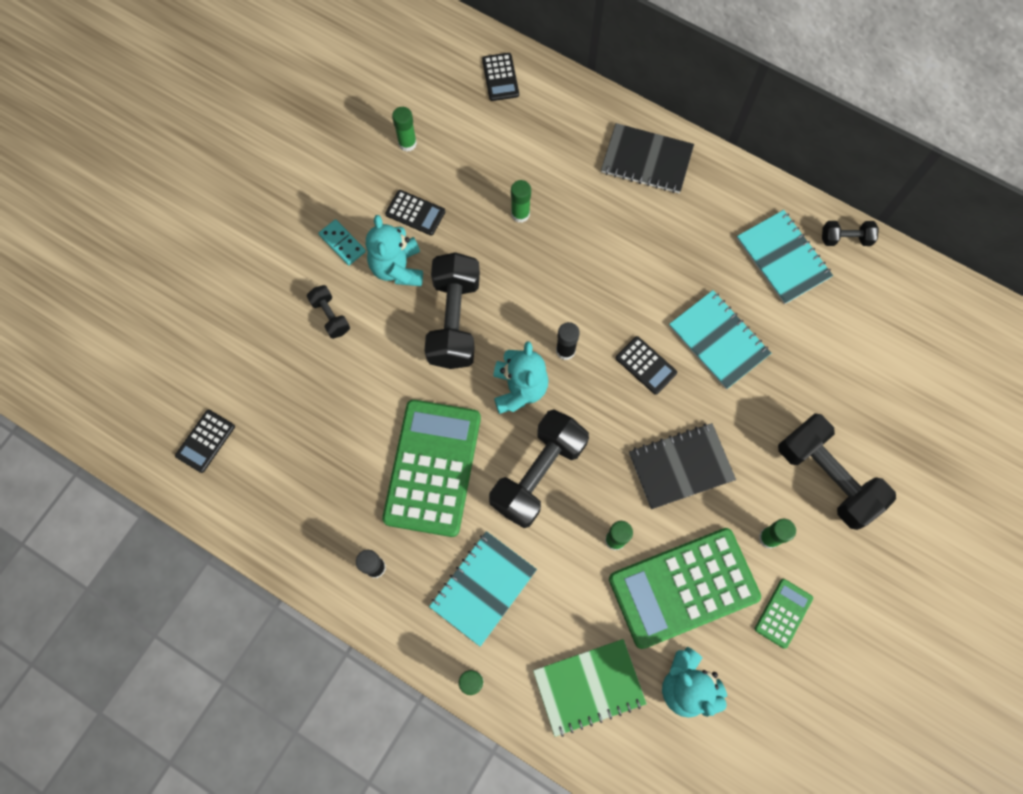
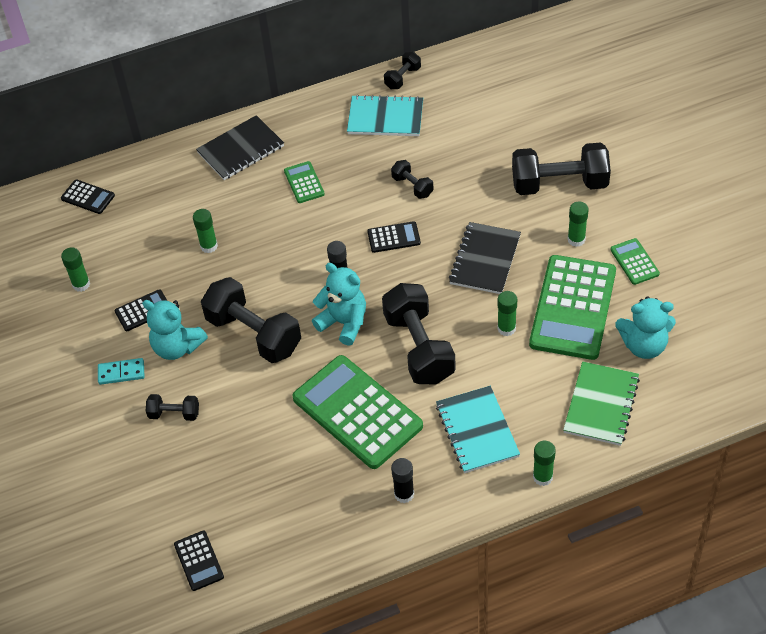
camera: 50 degrees left, 20 degrees down
(650, 242) = (304, 182): none -> green calculator
(718, 340) = (412, 186): turquoise notebook -> black dumbbell

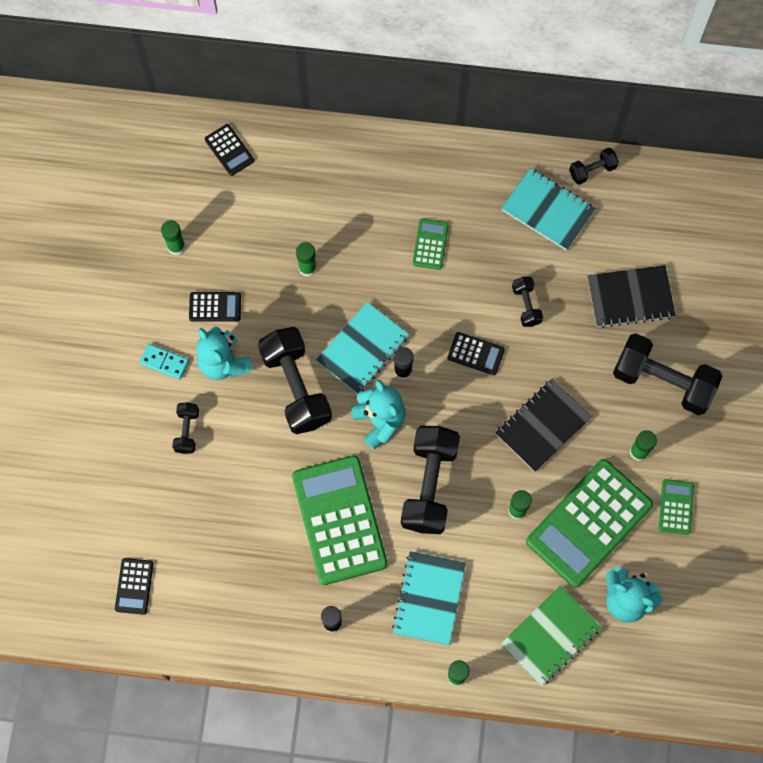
camera: 25 degrees right, 20 degrees up
(174, 414) = (187, 431): black dumbbell -> black dumbbell turned 60 degrees clockwise
(241, 150) = (394, 172): black notebook -> black notebook (630, 297)
(294, 279) = (362, 349): none -> turquoise notebook

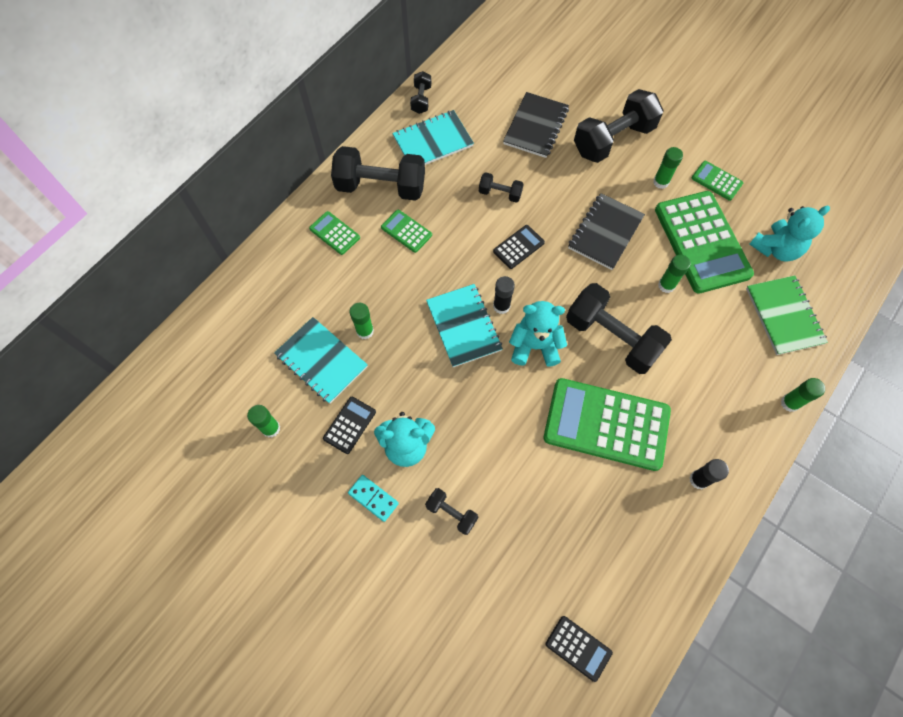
camera: 60 degrees left, 5 degrees down
(164, 362) = (373, 498): turquoise domino -> turquoise domino turned 75 degrees clockwise
(229, 150) = (215, 337): black calculator -> none
(296, 387) = (466, 396): black dumbbell -> black dumbbell (381, 187)
(389, 183) = (334, 233): none -> green calculator
(429, 598) = (711, 389): turquoise notebook -> turquoise notebook (321, 361)
(542, 426) = (605, 232): black notebook -> black notebook turned 45 degrees clockwise

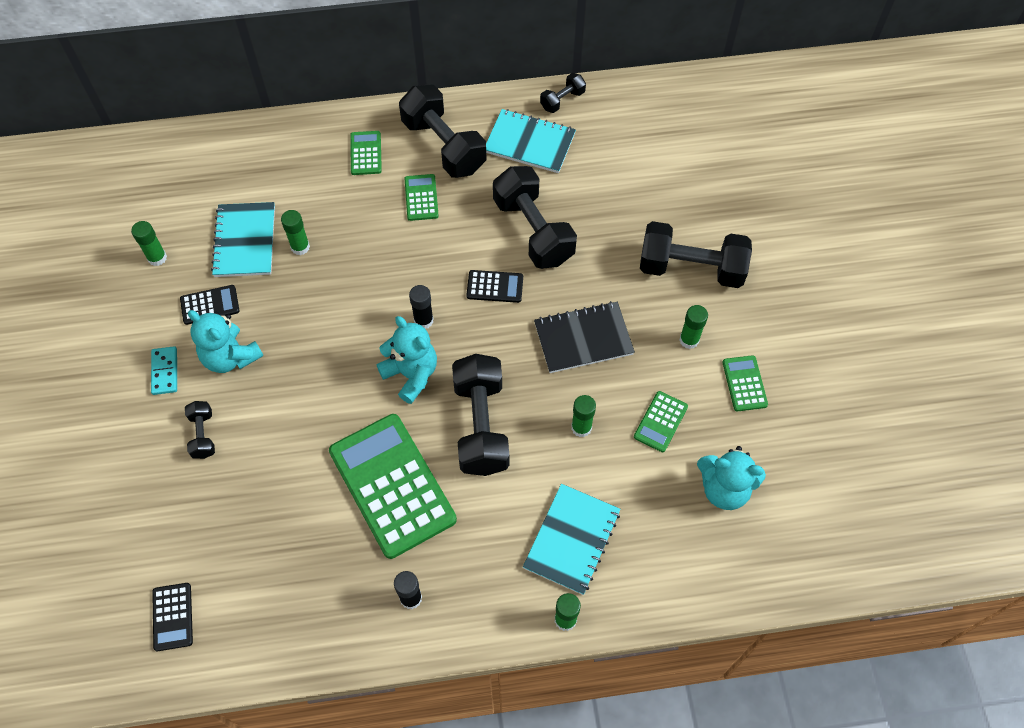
camera: 45 degrees right, 5 degrees down
(464, 326) = (376, 309): turquoise notebook -> turquoise notebook (572, 540)
(500, 193) = (533, 231): black dumbbell -> black dumbbell, size x2.07
(536, 126) = (634, 201): black notebook -> none
(702, 242) = (660, 422): green calculator -> green calculator, size x0.45
(784, 316) = (655, 549): green notebook -> none

